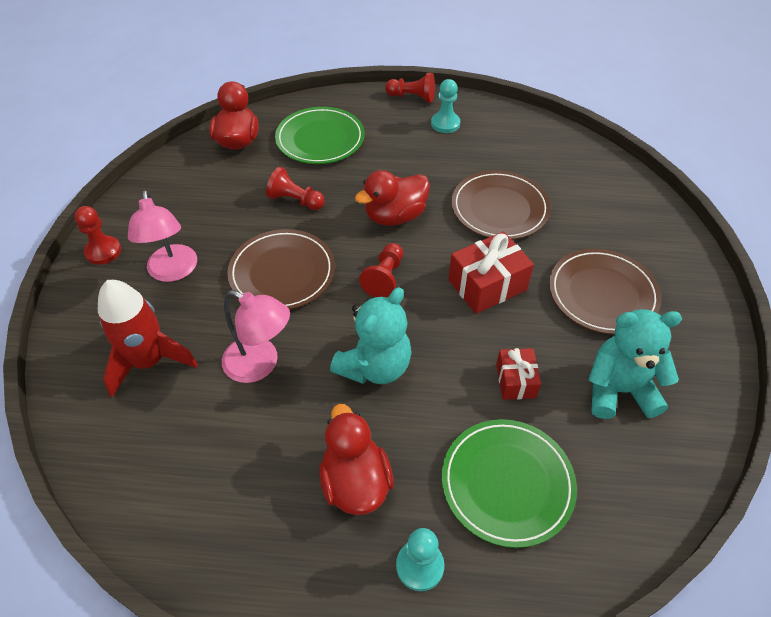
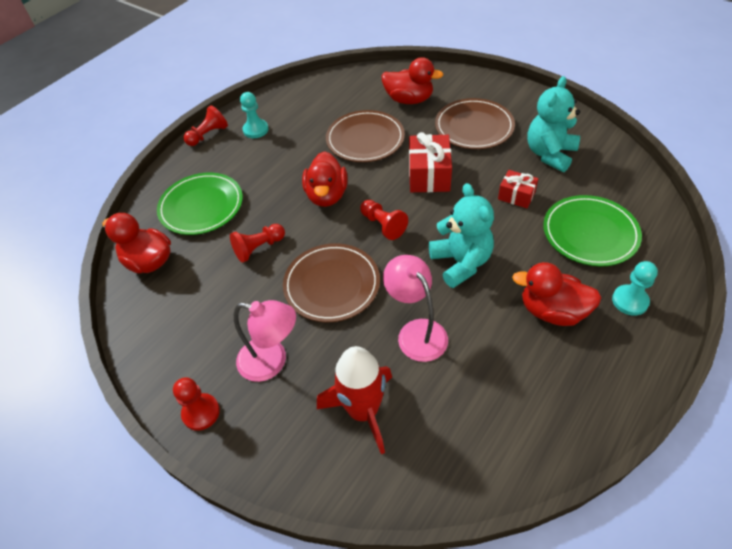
camera: 55 degrees left, 0 degrees up
(260, 365) = (416, 332): pink lamp -> pink lamp turned 90 degrees counterclockwise
(596, 216) = (409, 100): none -> red duck

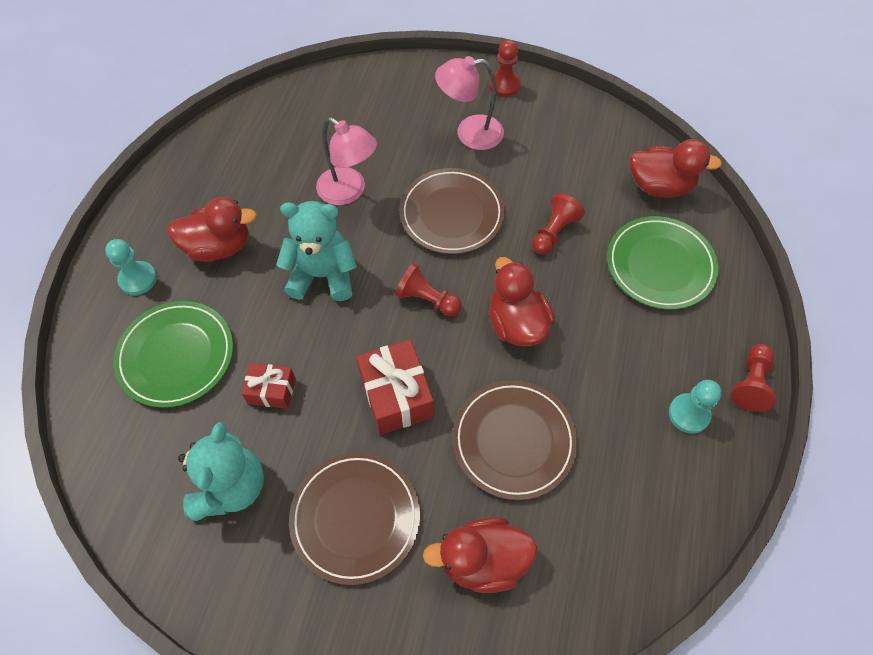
camera: 155 degrees right, 10 degrees up
(363, 411) = (373, 120): red rocket -> none
(461, 262) = (322, 275): turquoise teddy bear -> turquoise teddy bear turned 135 degrees clockwise

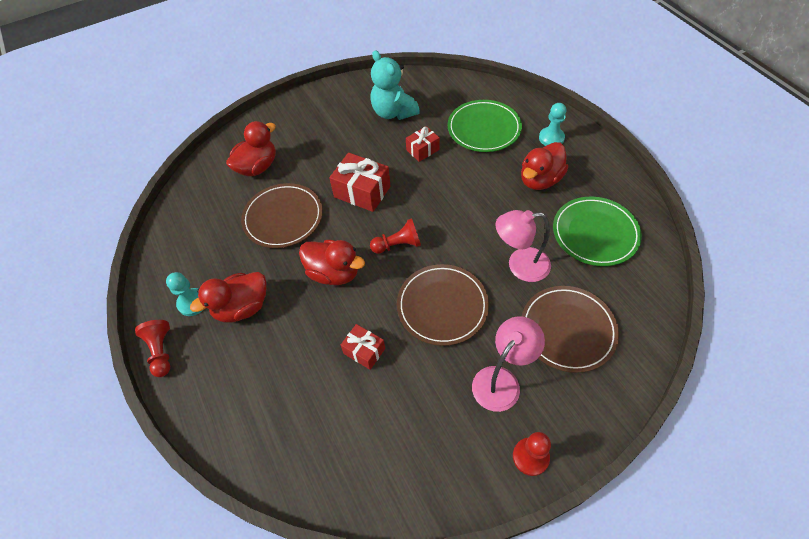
camera: 140 degrees right, 5 degrees down
(322, 275) = (468, 211): turquoise teddy bear -> none
(355, 518) = (328, 140): brown plate -> brown plate (567, 330)
(554, 232) = (364, 351): red pawn -> red gift
(660, 186) = (317, 464): red duck -> red duck (242, 307)
(660, 265) = (271, 388): green plate -> green plate (595, 233)

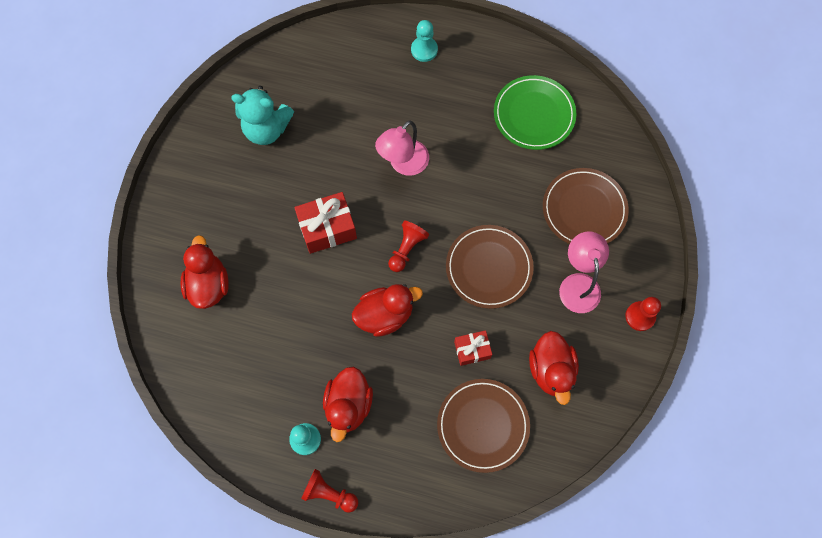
camera: 50 degrees left, 15 degrees up
(283, 218) = (290, 308): brown plate -> brown plate (483, 425)
(422, 150) = (333, 147): red gift -> none
(484, 128) = (362, 84): green plate -> none
(520, 265) = (509, 187): pink lamp -> pink lamp (403, 164)
(540, 180) = (453, 99): red duck -> red duck (551, 370)

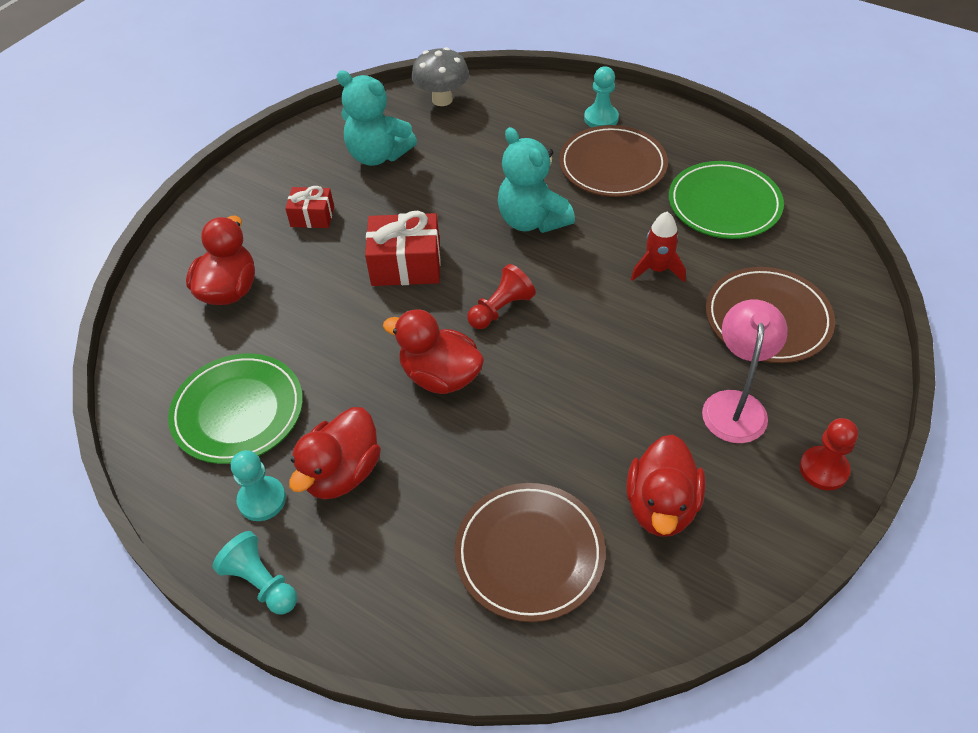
camera: 20 degrees right, 20 degrees down
(260, 380) = (238, 411): none -> green plate
(295, 58) = (442, 99): none -> grey mushroom
(329, 493) = (261, 582): red pawn -> turquoise pawn
(385, 315) = (440, 376): red duck -> red duck turned 150 degrees counterclockwise
(403, 164) = (532, 220): pink lamp -> turquoise teddy bear
(472, 350) = (548, 449): red gift -> red gift (312, 217)
(489, 268) = (607, 355): brown plate -> brown plate (612, 165)
(502, 186) = (657, 269): none -> red rocket

